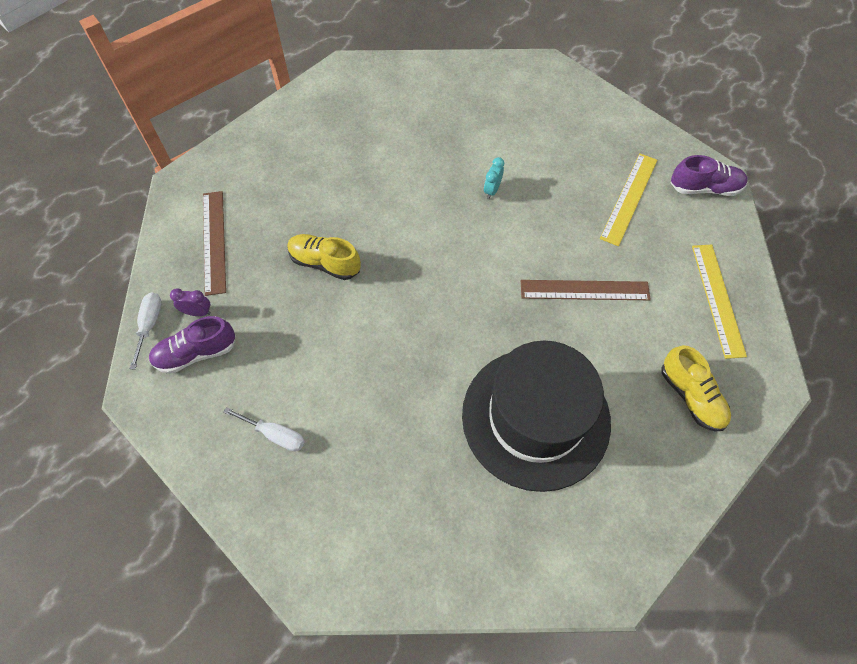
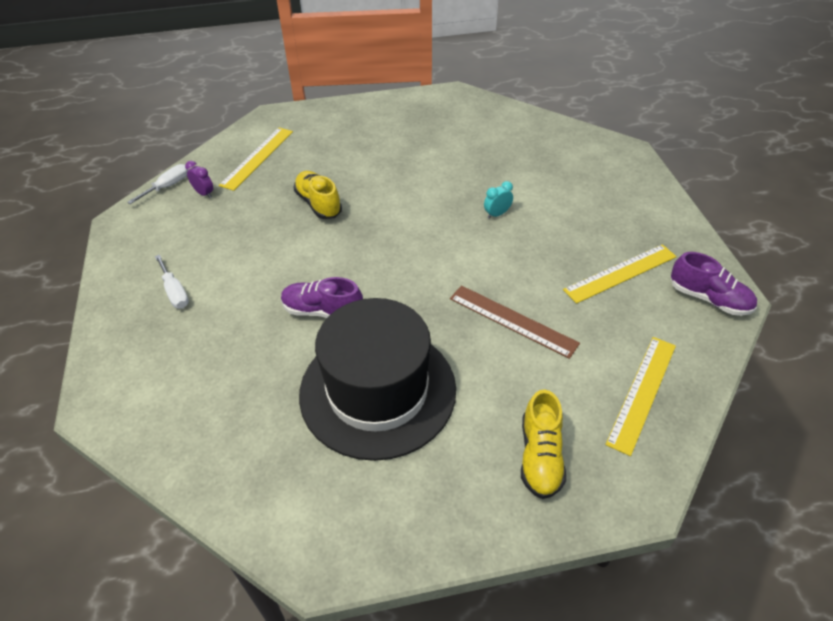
camera: 35 degrees right, 15 degrees down
(196, 353) = (178, 216): purple shoe -> purple shoe (322, 311)
(214, 241) = (257, 158): brown ruler -> yellow ruler

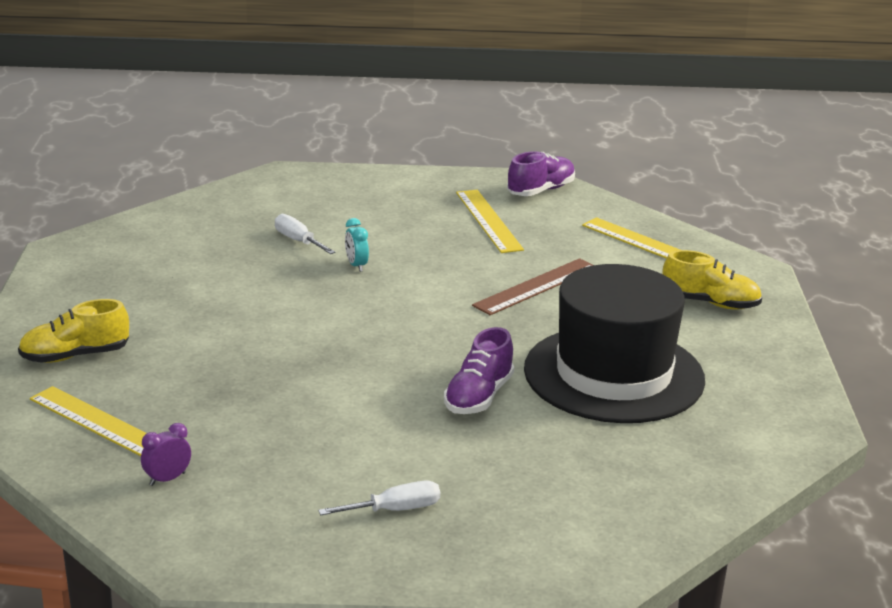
camera: 80 degrees left, 20 degrees down
(168, 186) = (122, 516): white screwdriver -> white screwdriver (298, 241)
(318, 204) = (259, 381): yellow shoe -> yellow shoe (75, 356)

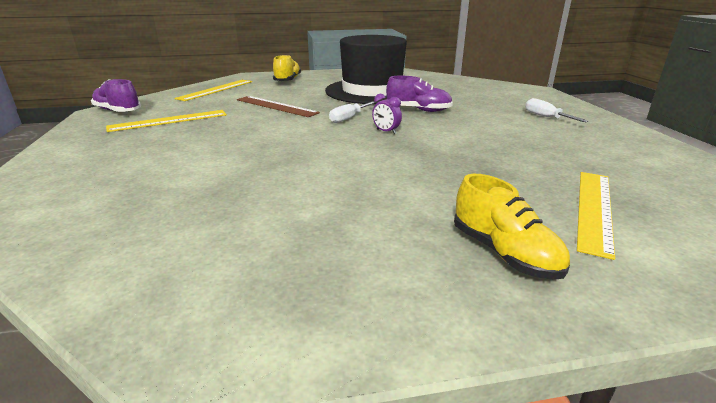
camera: 100 degrees left, 0 degrees up
(167, 479) = (616, 171): purple clock -> purple clock (386, 131)
(298, 241) = (195, 178): white screwdriver -> white screwdriver (348, 118)
(356, 265) = (249, 151): turquoise clock -> none

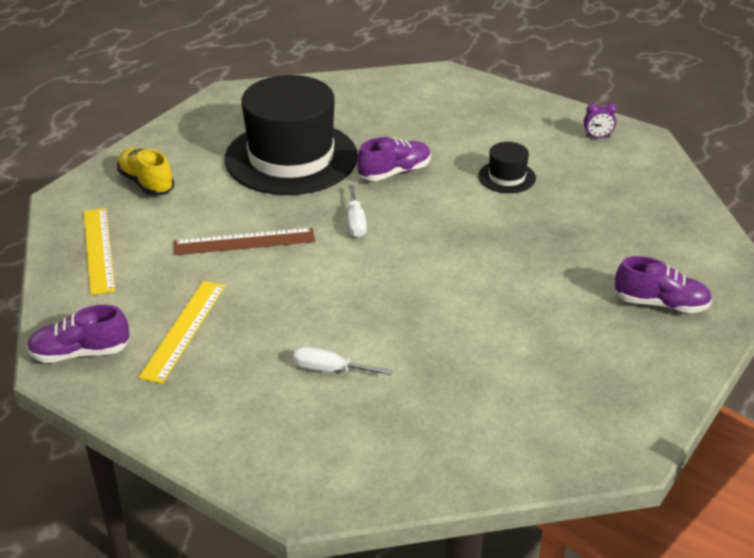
camera: 45 degrees left, 10 degrees up
(386, 131) = (422, 224): purple clock -> purple clock (597, 137)
(496, 133) = (507, 177): none -> black hat
(504, 253) = (660, 304): yellow shoe -> purple shoe
(546, 117) = (512, 128): white screwdriver -> white screwdriver (330, 369)
(594, 209) = (661, 236): yellow ruler -> none

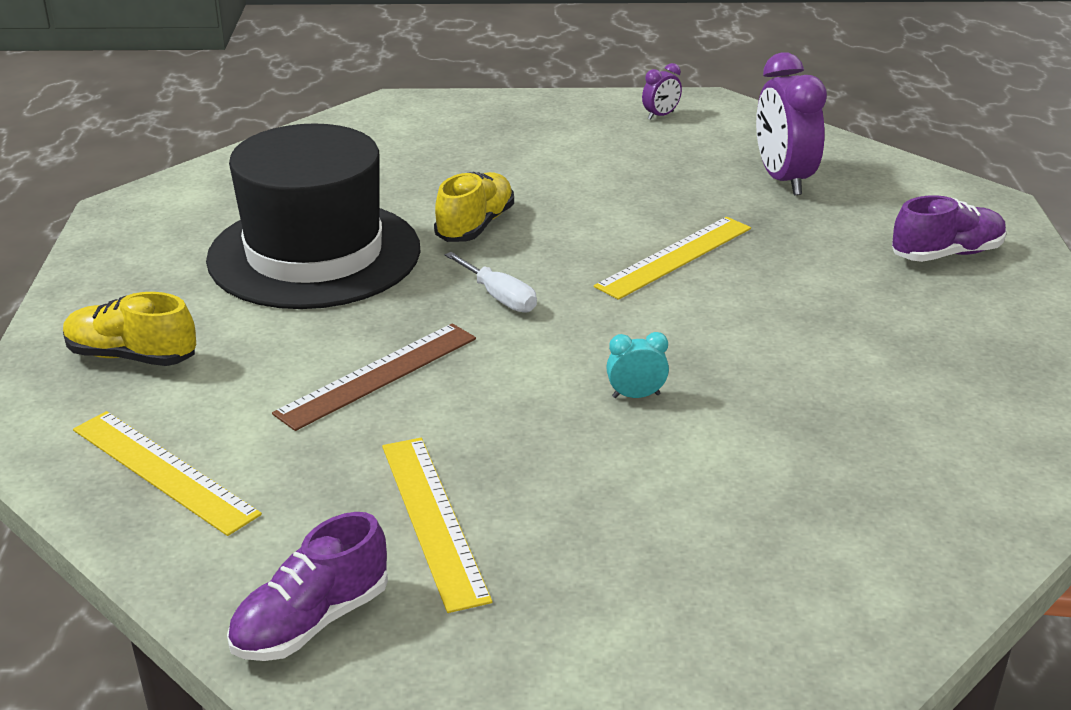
camera: 35 degrees left, 5 degrees down
(330, 369) = (693, 479): white screwdriver -> none
(358, 310) = (636, 395): none -> turquoise clock
(394, 172) = (475, 226): purple shoe -> yellow shoe
(484, 236) = (674, 257): none -> yellow ruler
(507, 177) = (616, 187): black hat -> none
(620, 211) = (783, 180): none -> purple clock

